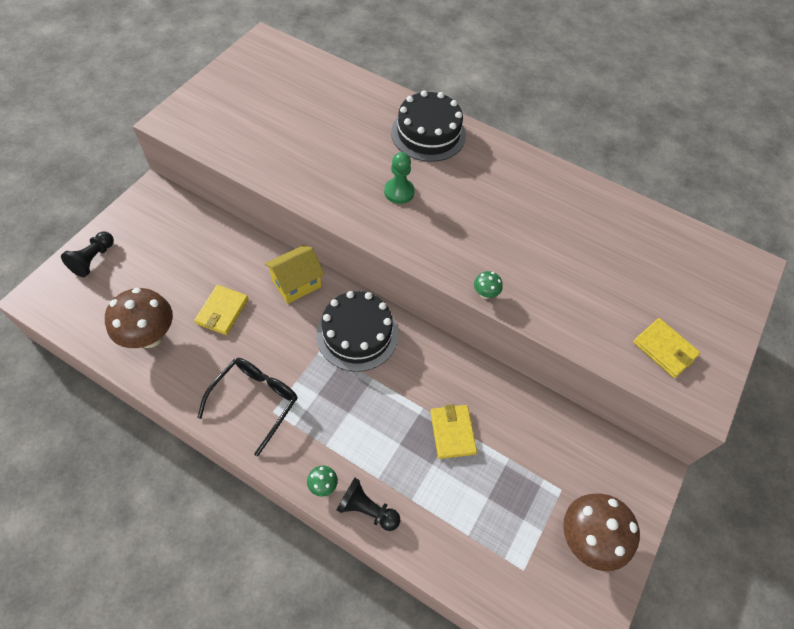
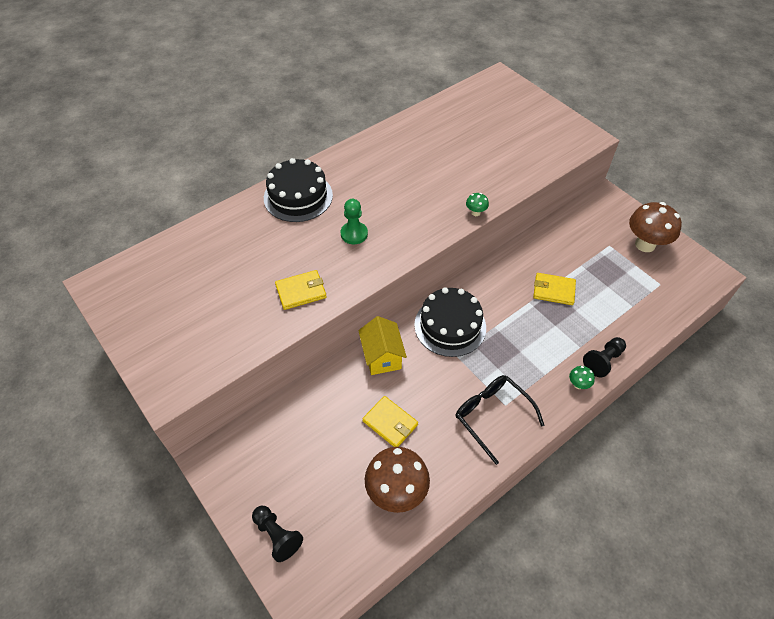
camera: 65 degrees left, 5 degrees down
(664, 349) = (549, 140): yellow wallet -> yellow wallet (301, 291)

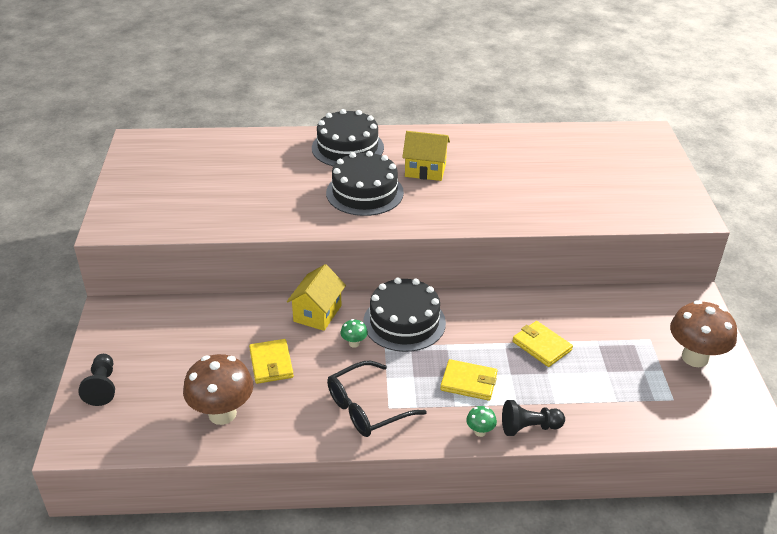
camera: 35 degrees right, 15 degrees down
(301, 291) = (275, 211): yellow wallet -> yellow wallet (469, 382)
(354, 234) = (364, 192): green pawn -> black cake
(379, 188) = (425, 170): none -> yellow house
(475, 213) = (496, 225): green mushroom -> green mushroom (354, 343)
(492, 416) = (366, 408): black glasses -> black glasses turned 120 degrees counterclockwise

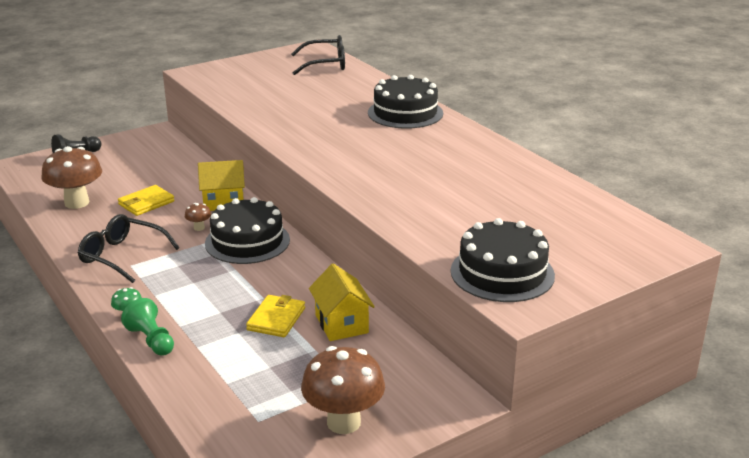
camera: 60 degrees right, 10 degrees down
(189, 147) = (326, 64): none -> black glasses
(354, 343) = (199, 228): green mushroom -> brown mushroom
(364, 192) = (343, 137): black cake -> black cake (502, 273)
(425, 170) = (413, 151): yellow house -> yellow house (341, 324)
(469, 382) = (191, 293): yellow wallet -> none
(529, 427) = (151, 340): black pawn -> green pawn

